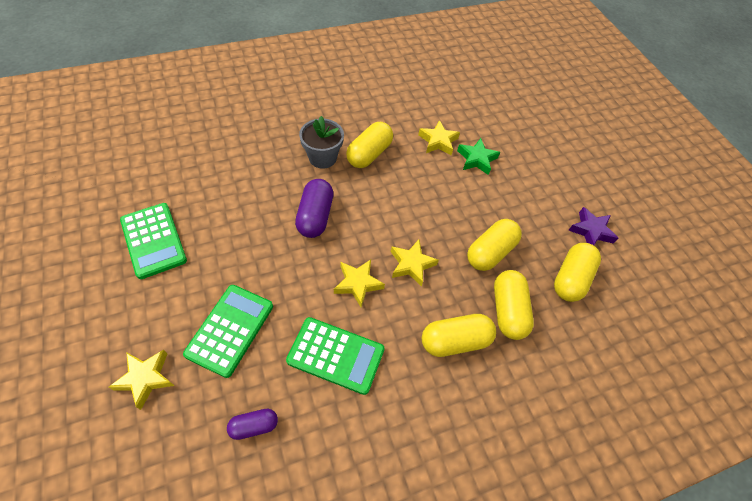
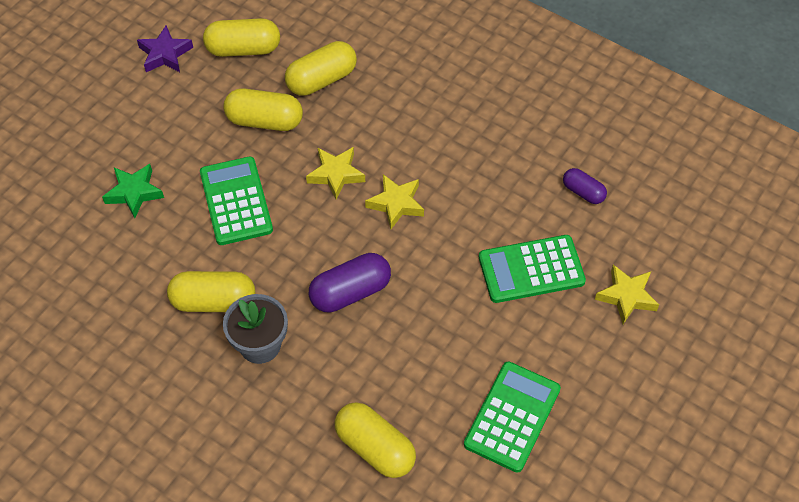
camera: 120 degrees left, 0 degrees up
(336, 355) = (478, 176): green calculator -> green calculator (236, 201)
(438, 141) = (133, 245): yellow star -> none
(455, 341) = (387, 102): yellow capsule -> yellow capsule (375, 448)

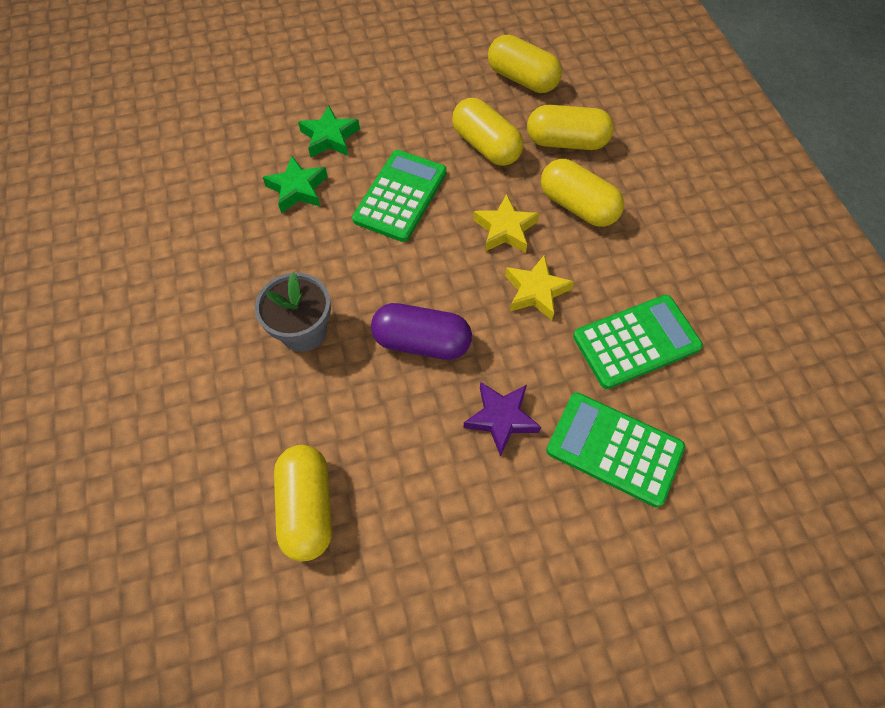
camera: 40 degrees right, 5 degrees up
(150, 249) = (298, 189): none -> green star
(165, 54) = (456, 47): purple star -> purple star (501, 418)
(214, 301) = (303, 266): yellow capsule -> yellow capsule (577, 206)
(512, 417) = (462, 587): green calculator -> green calculator (636, 341)
(583, 192) = (738, 409): purple capsule -> none
(626, 296) = (696, 556): yellow star -> none

